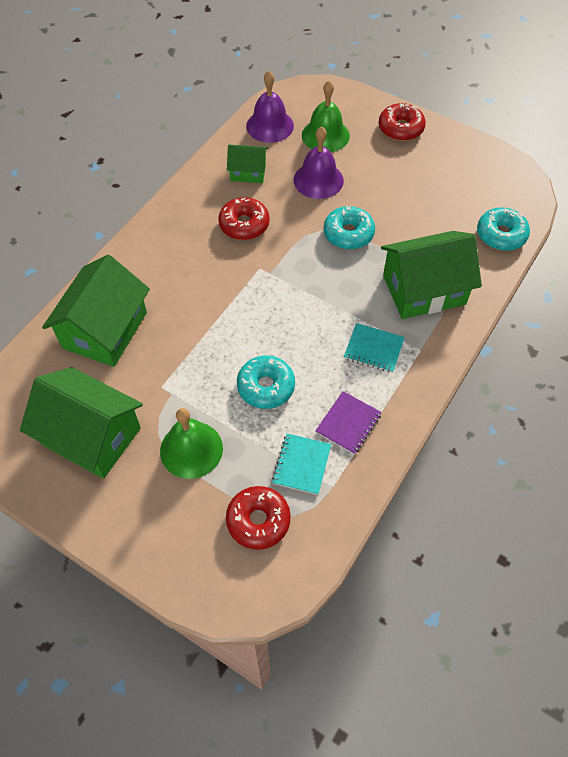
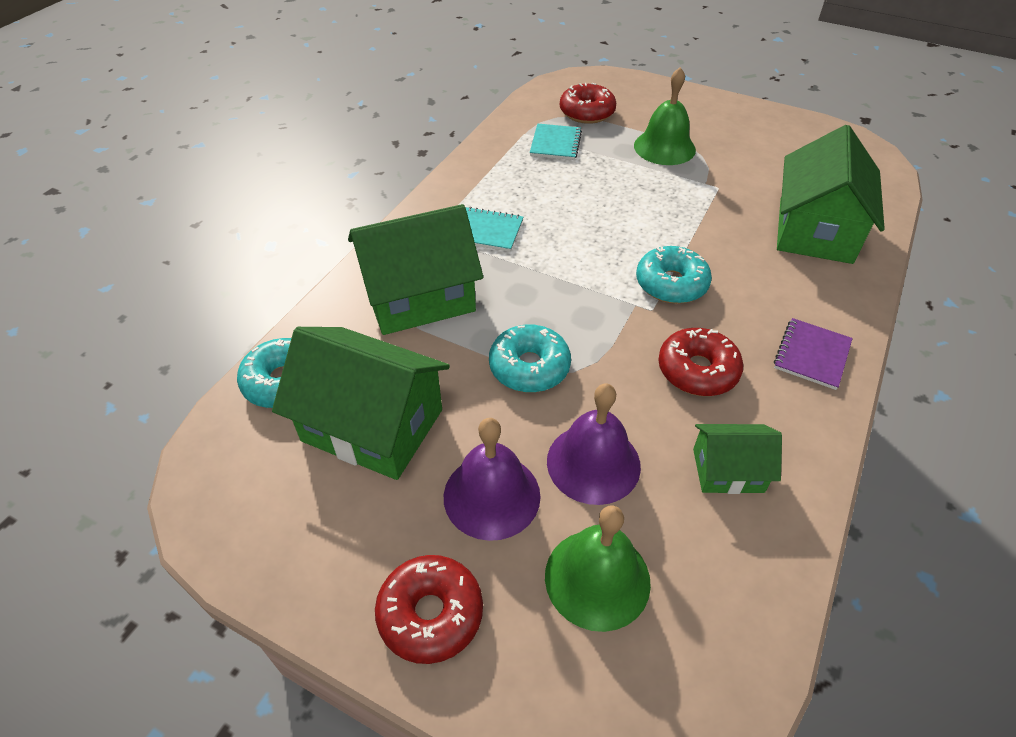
camera: 175 degrees right, 10 degrees down
(91, 436) = (766, 150): green house -> green house (372, 425)
(266, 387) = (606, 193): turquoise donut -> turquoise donut (671, 284)
(270, 125) = (725, 597): purple bell -> purple bell (491, 495)
(348, 423) = (513, 171): purple notebook -> purple notebook (812, 355)

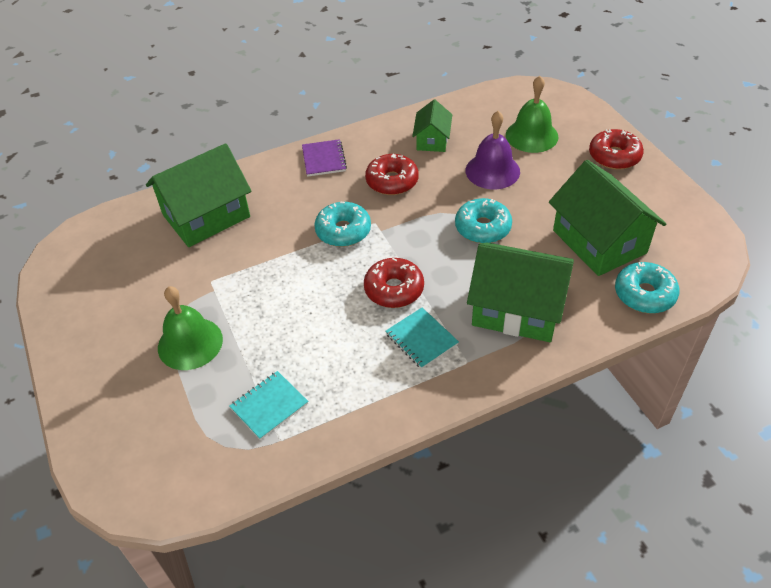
camera: 140 degrees left, 0 degrees up
(491, 495) = (555, 181): purple bell -> none
(587, 112) = (192, 433): red donut -> red donut (394, 289)
(728, 470) = (432, 140): green house -> green house turned 60 degrees clockwise
(812, 355) = (324, 159): purple notebook -> purple notebook turned 75 degrees counterclockwise

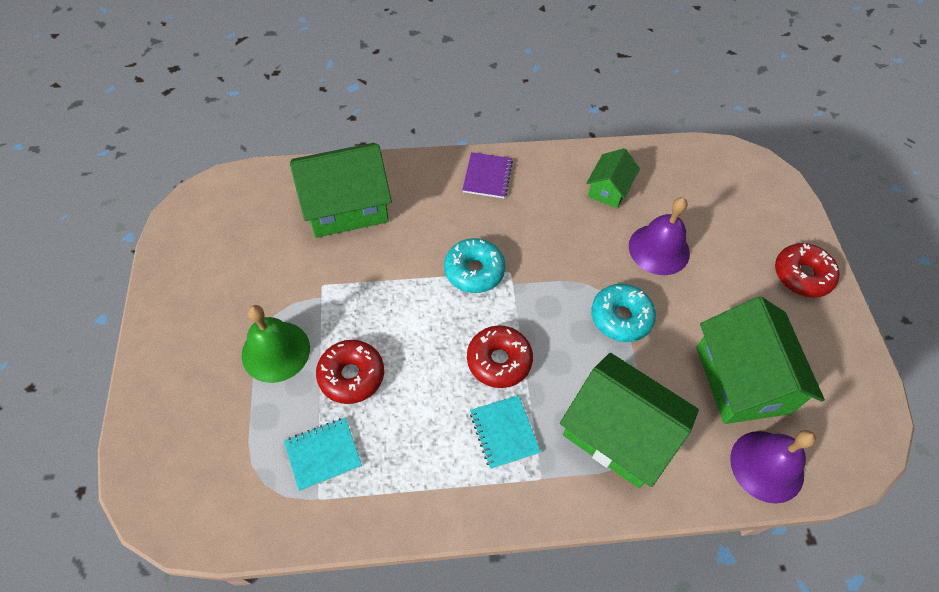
camera: 15 degrees right, 10 degrees up
(392, 181) = (547, 227): red donut -> red donut (351, 375)
(532, 135) = (719, 218): green bell -> none
(644, 294) = (767, 466): turquoise donut -> purple bell

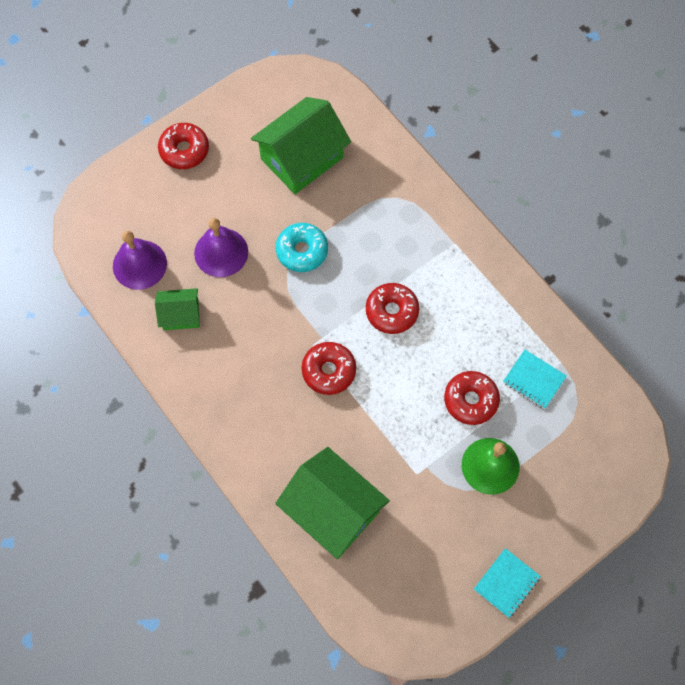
camera: 120 degrees left, 10 degrees up
(474, 271) = (329, 371): turquoise donut -> red donut
(487, 176) = (227, 416): purple notebook -> none
(504, 432) = (440, 280): turquoise notebook -> turquoise notebook (506, 583)
(618, 433) = (392, 213): green house -> none
(767, 466) = (356, 124): purple bell -> purple bell (139, 264)

